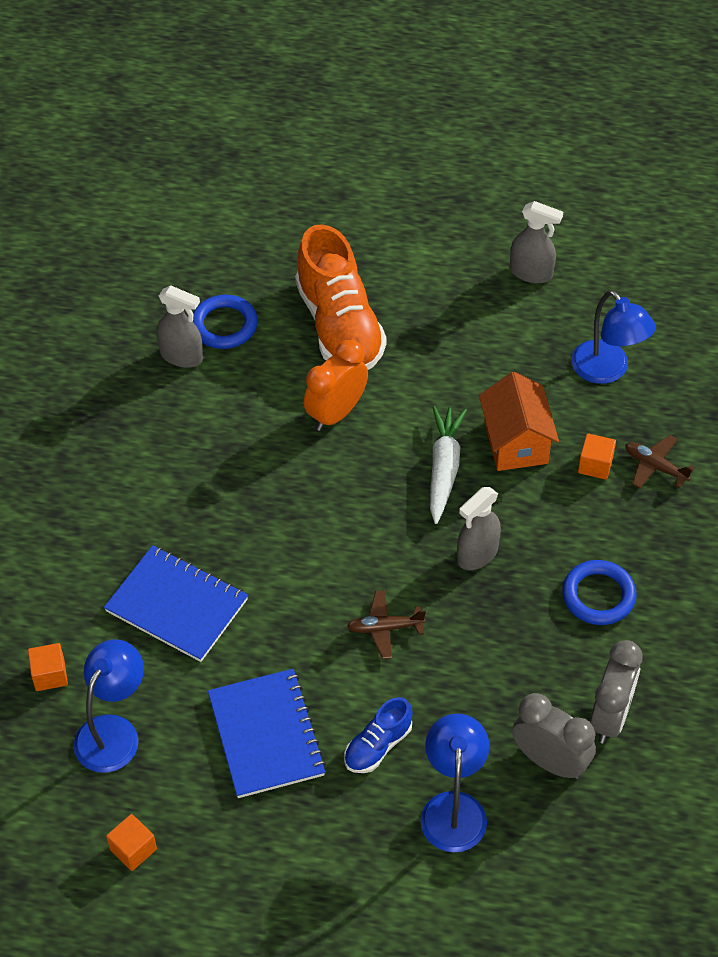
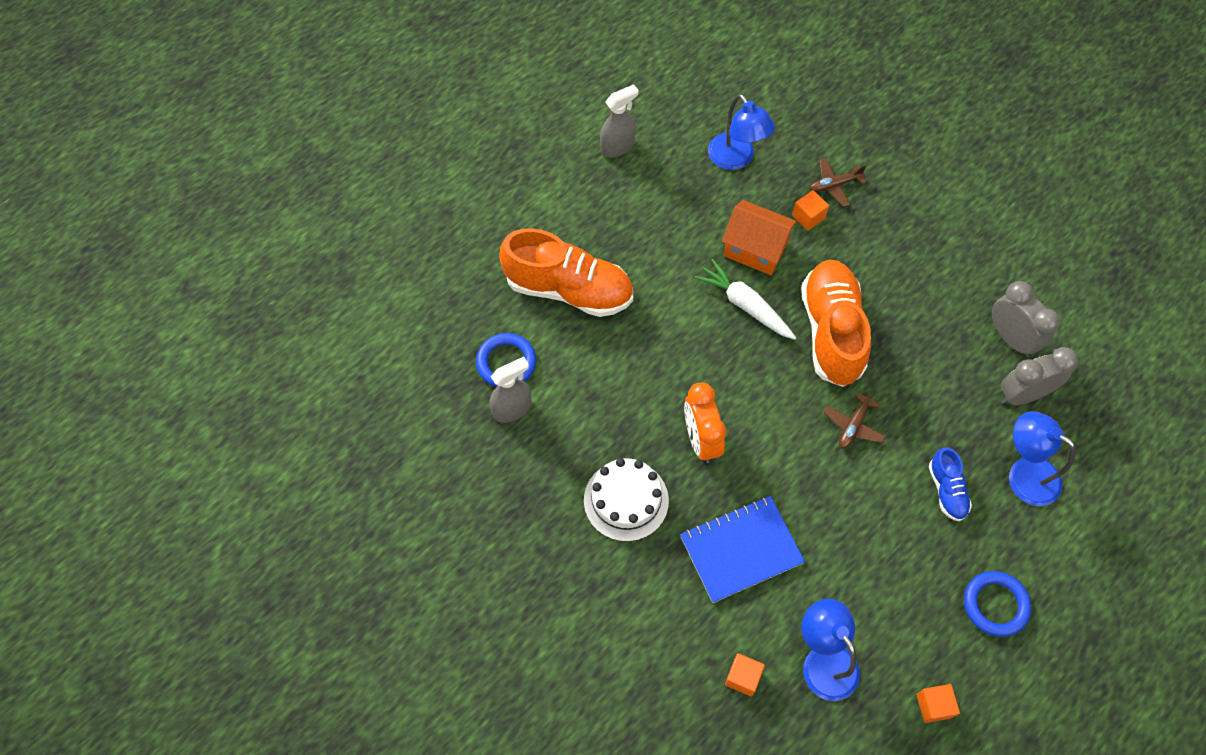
camera: 55 degrees left, 10 degrees up
(158, 490) = (626, 500): none -> white cake
(266, 735) = (893, 557): blue notebook -> none
(336, 413) = (646, 340): orange clock -> orange clock (701, 440)
(477, 554) = (831, 331): grey spray bottle -> orange shoe
(598, 595) = (913, 283): blue ring -> blue ring (995, 605)
(607, 370) = (736, 159): blue lamp -> blue lamp turned 60 degrees clockwise

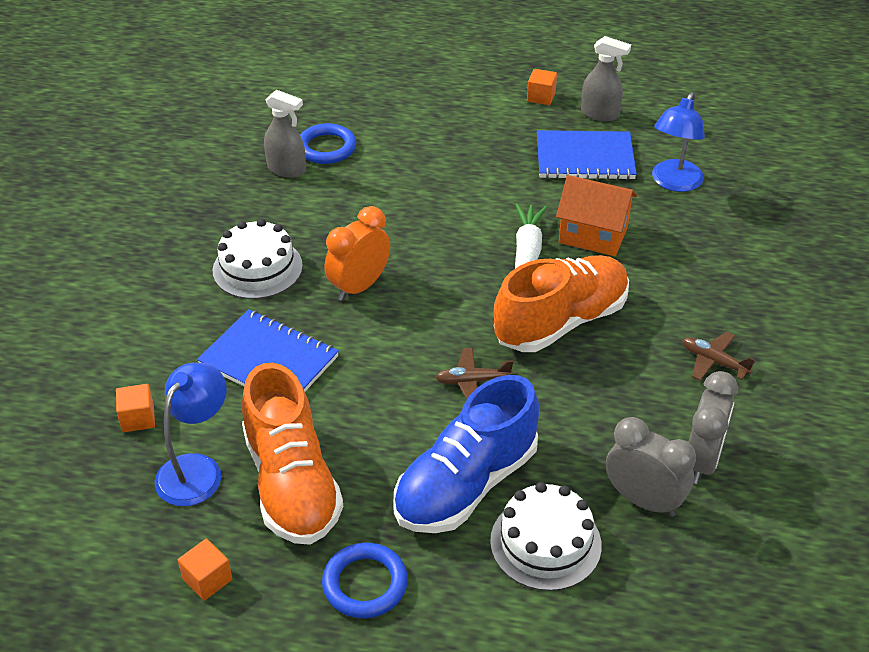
camera: 55 degrees right, 20 degrees down
(569, 289) = (430, 149): orange shoe -> orange shoe (292, 483)
(663, 194) = (584, 158): none -> blue notebook
(755, 249) = (593, 235): orange house -> orange house turned 60 degrees counterclockwise
(808, 217) = (668, 253): orange cube -> orange cube (541, 97)
(834, 185) = (725, 254): brown plane -> brown plane (713, 362)
(946, 490) = (466, 484): blue shoe -> blue shoe, size x2.06
(1024, 474) = (545, 543): blue lamp -> white cake

